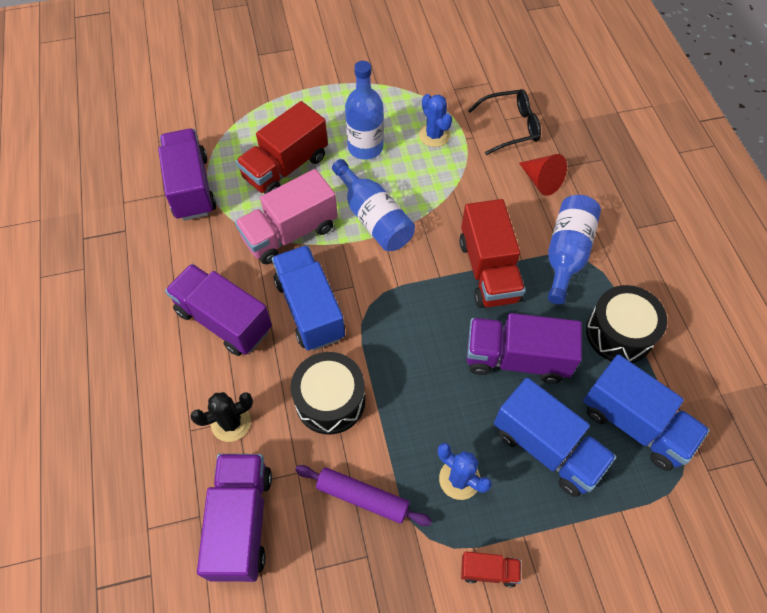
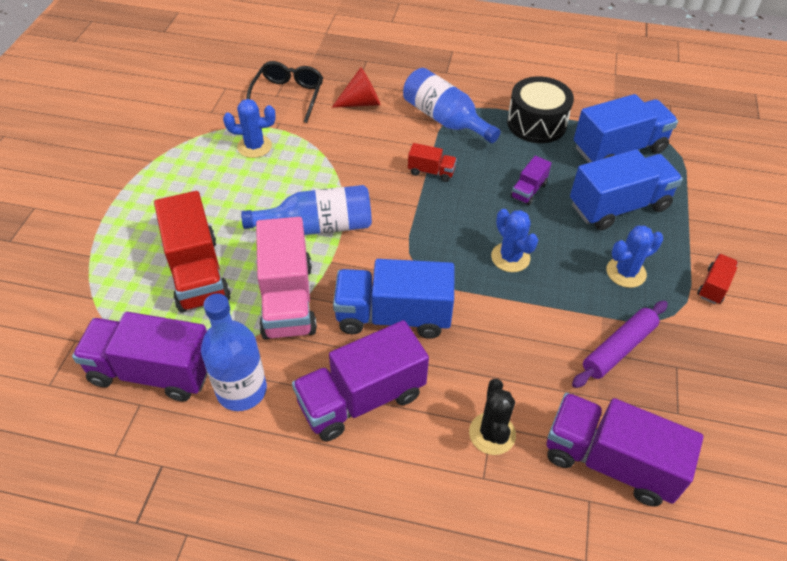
camera: 65 degrees left, 10 degrees down
(330, 400) = (506, 337): black drum -> none
(365, 147) = (226, 200): blue bottle -> blue bottle (241, 390)
(421, 372) = (510, 257): none -> blue cactus
(488, 270) = (431, 172): red truck -> red truck, size x0.48
(516, 358) = (528, 190): purple truck -> purple truck, size x0.48

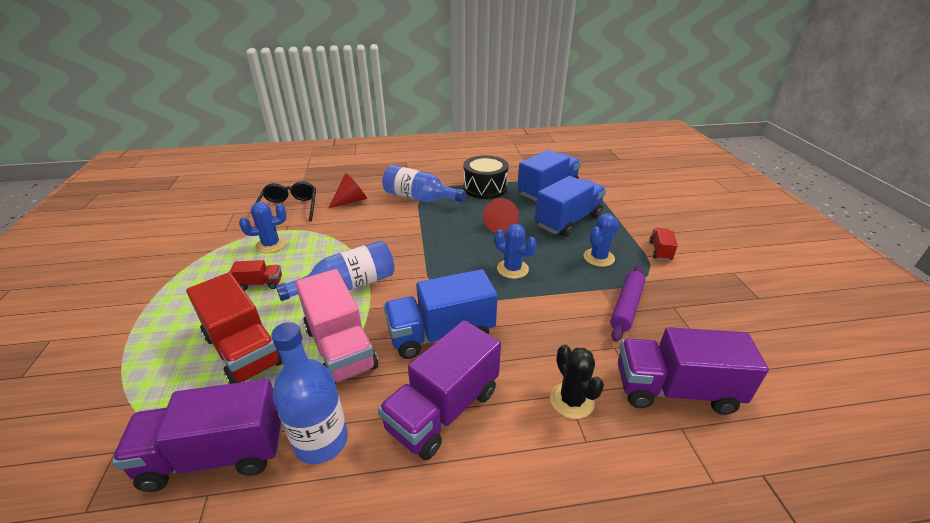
camera: 20 degrees left, 15 degrees down
(431, 172) = (424, 230): red truck -> red truck (260, 284)
(528, 190) = (501, 226): purple truck -> red cone

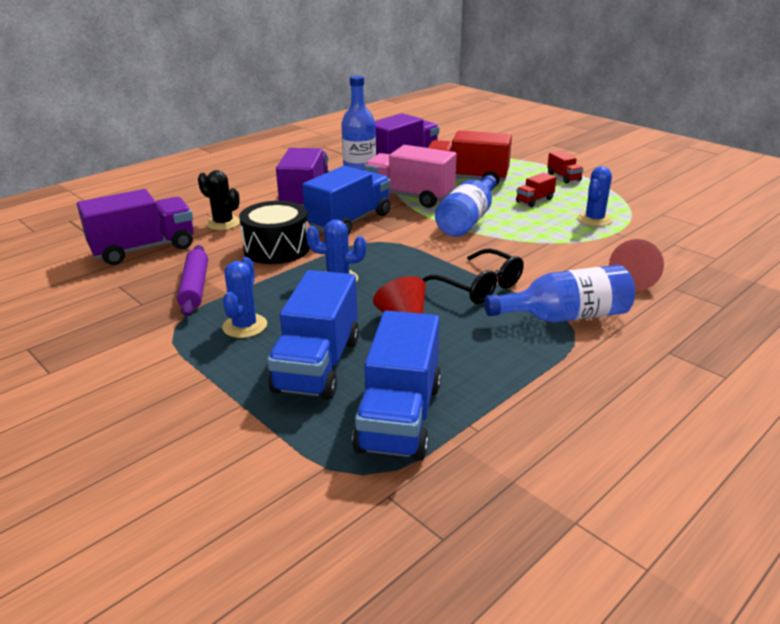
camera: 145 degrees right, 5 degrees down
(289, 208) = (668, 248): black glasses -> black glasses (479, 286)
(485, 188) = (508, 375): black drum -> black drum (277, 248)
(660, 251) = (158, 366): red truck -> red truck (563, 177)

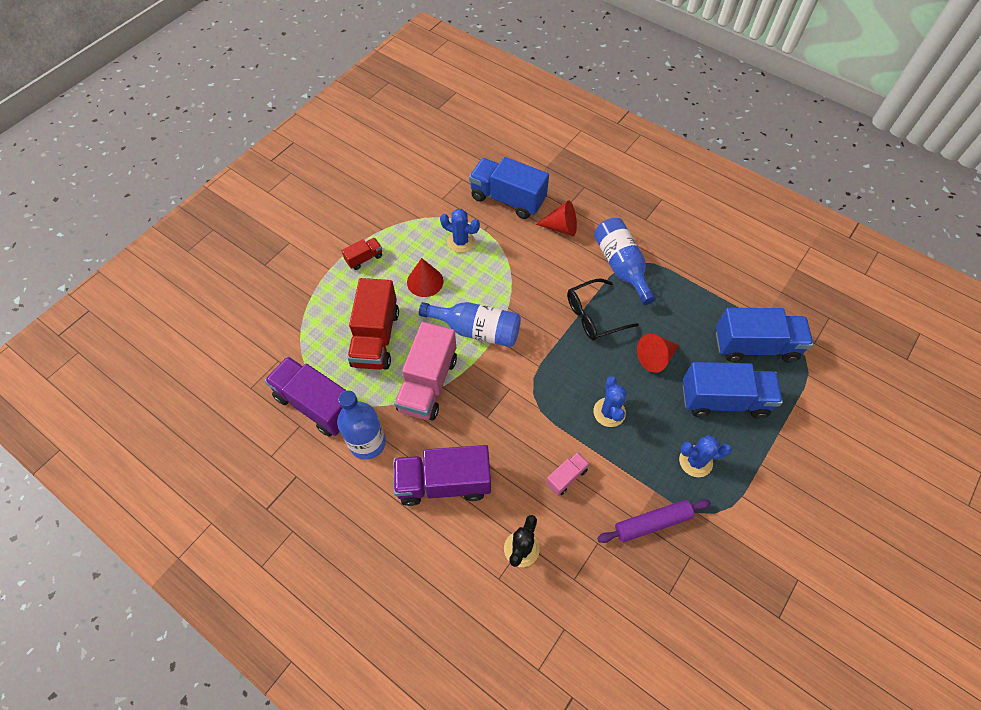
camera: 100 degrees left, 30 degrees up
(144, 249) = (595, 607): purple truck -> none
(277, 248) = (566, 477): black drum -> pink truck
(349, 221) = (496, 427): blue truck -> blue truck (507, 199)
(479, 286) = (594, 315): black glasses -> black glasses turned 150 degrees counterclockwise
(534, 200) = (425, 281): red truck -> red cone

